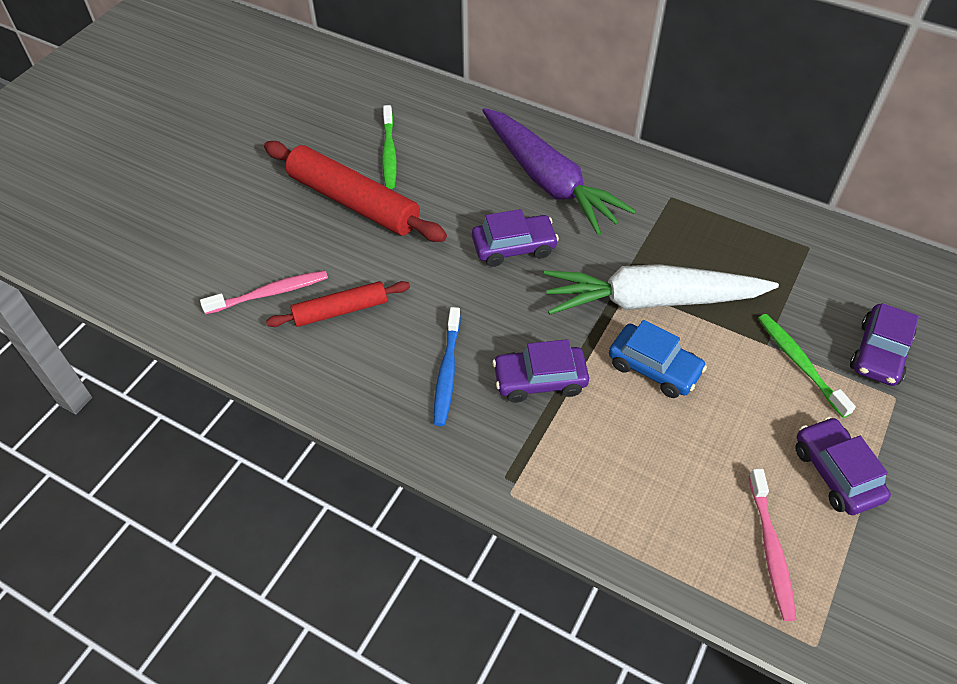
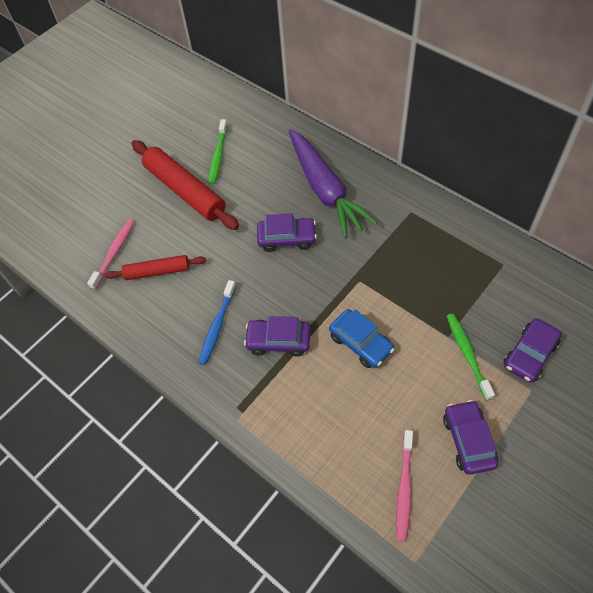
camera: 15 degrees right, 5 degrees up
(270, 293) = (114, 253): pink toothbrush -> pink toothbrush turned 60 degrees counterclockwise
(651, 301) = (373, 292): white carrot -> none

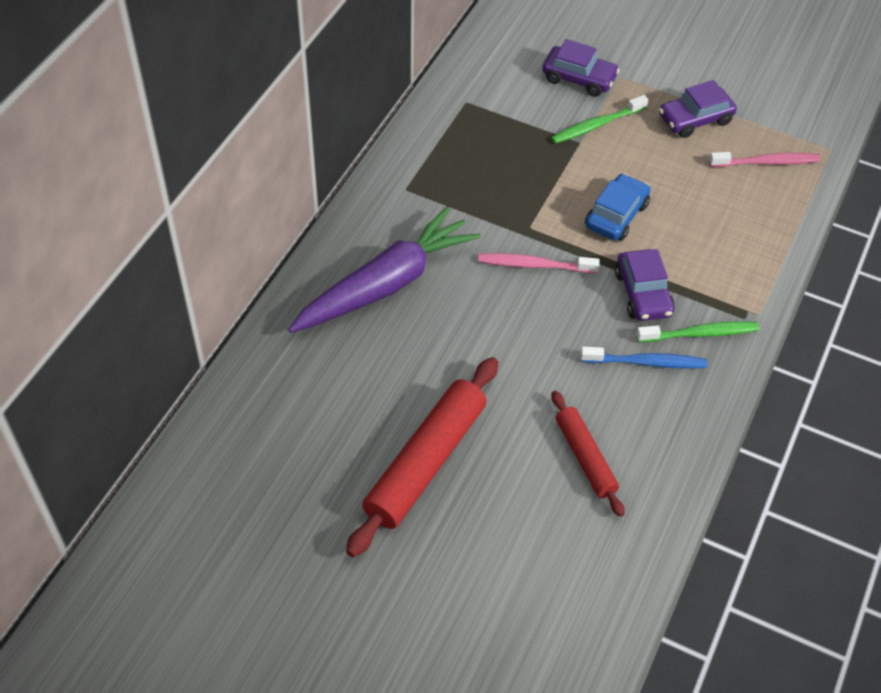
camera: 110 degrees left, 5 degrees down
(114, 253) = (570, 527): pink toothbrush -> pink toothbrush (534, 265)
(218, 156) = (342, 434): green toothbrush -> green toothbrush (700, 334)
(287, 238) = (484, 313): purple car -> none

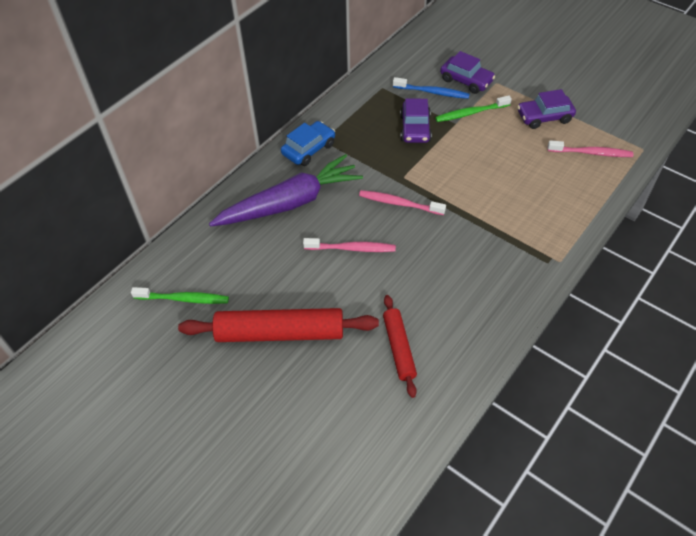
camera: 15 degrees right, 0 degrees up
(425, 462) = (280, 332): red rolling pin -> red rolling pin turned 45 degrees clockwise
(488, 336) = (352, 248): none -> pink toothbrush
(616, 215) = (468, 176): blue car -> blue car (308, 149)
(643, 293) = (474, 234): purple car -> purple car (415, 128)
(646, 362) = (464, 284): blue toothbrush -> blue toothbrush (432, 92)
(700, 334) = (510, 269): green toothbrush -> green toothbrush (183, 299)

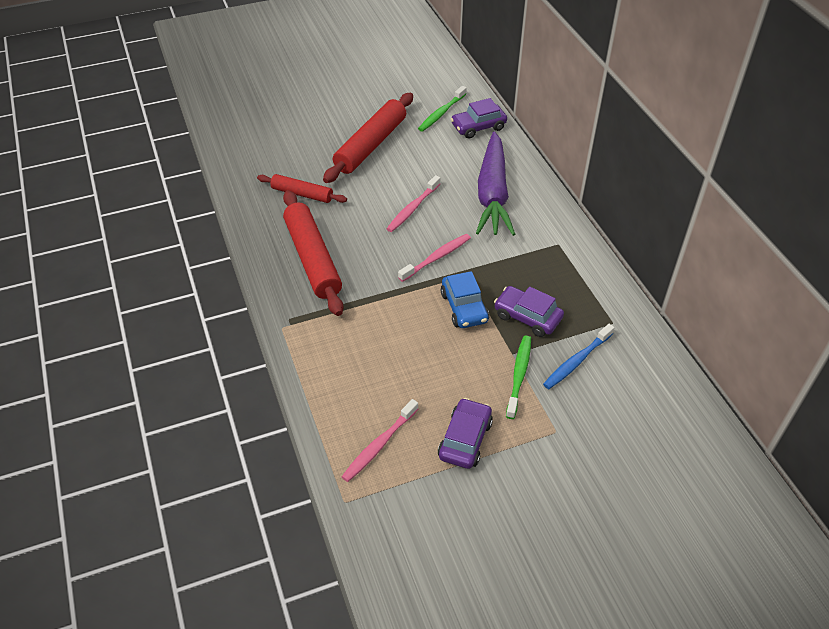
camera: 120 degrees right, 5 degrees down
(308, 149) = (552, 230): blue car -> blue car (464, 307)
(466, 80) = (578, 404): purple car -> purple car (478, 127)
(473, 286) = (313, 259): none -> red rolling pin

